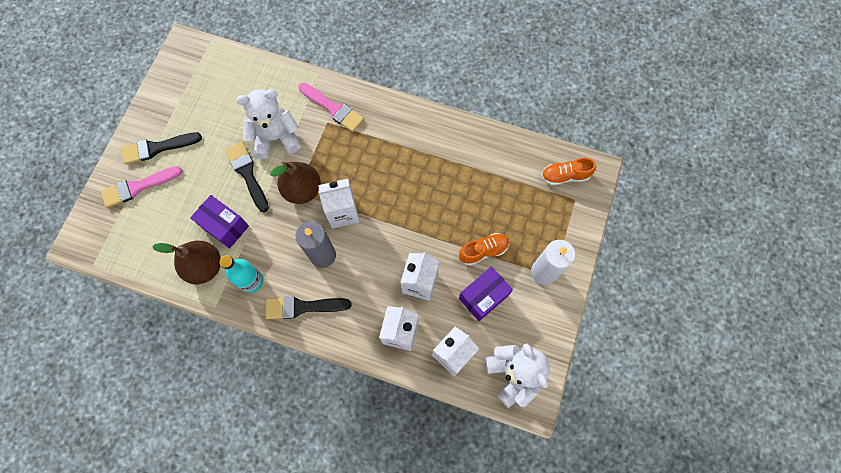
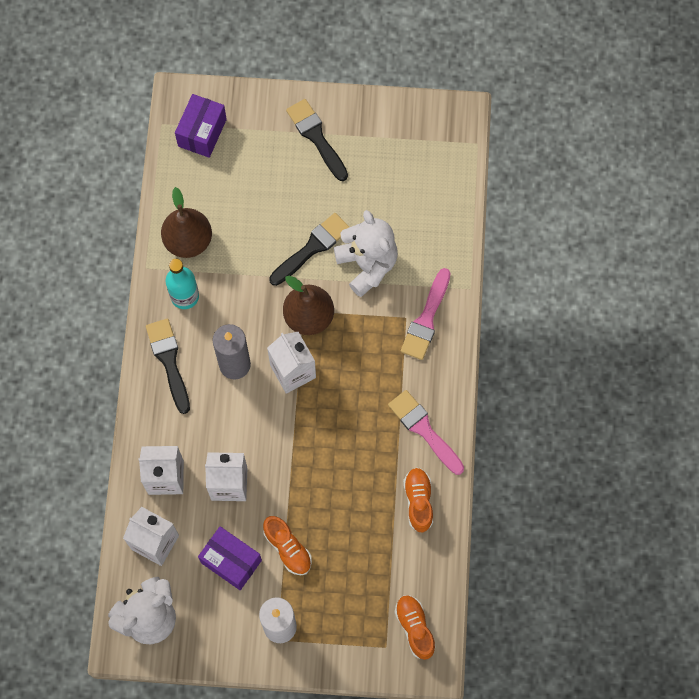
camera: 75 degrees right, 0 degrees up
(138, 187) = (262, 135): pink brush -> pink brush (424, 429)
(225, 226) = (241, 245): purple box -> purple box (202, 132)
(471, 149) = (418, 501): none -> orange shoe

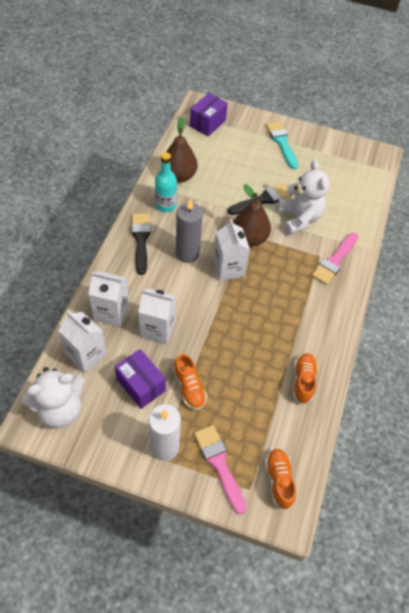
camera: 10 degrees right, 15 degrees down
(316, 137) = (281, 142): black brush -> turquoise brush
(424, 429) = (318, 331): pink brush -> pink brush (219, 464)

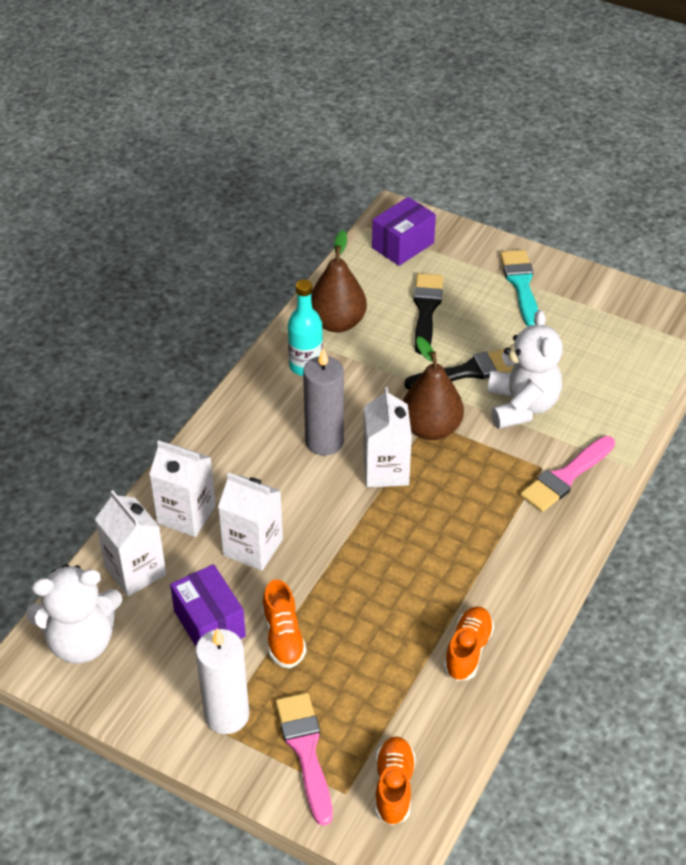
camera: 15 degrees right, 10 degrees down
(141, 240) = (255, 413): black brush -> black brush (426, 309)

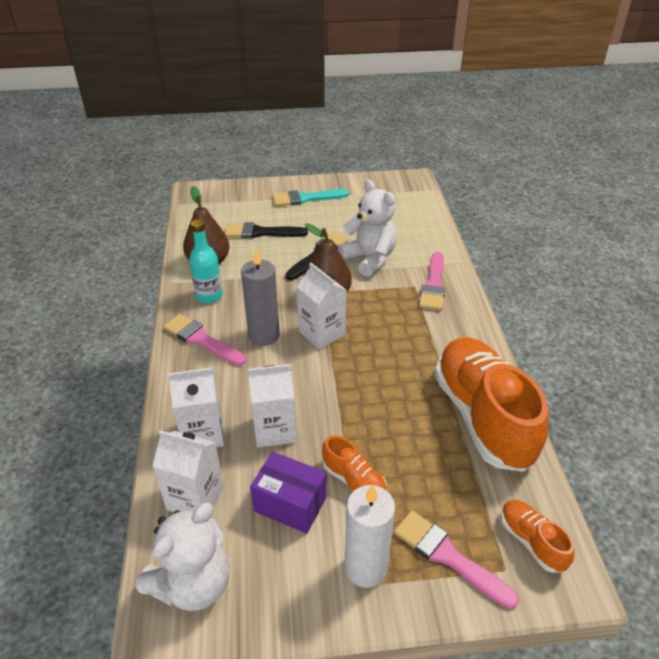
camera: 35 degrees left, 5 degrees down
(259, 414) = (201, 339): none -> pink brush
(402, 245) = (213, 205): purple box -> none
(426, 309) = (260, 232): black brush -> black brush turned 60 degrees counterclockwise
(468, 650) = (482, 416): orange shoe -> orange shoe, size x2.25
(521, 285) = (306, 198): turquoise brush -> turquoise brush turned 60 degrees counterclockwise

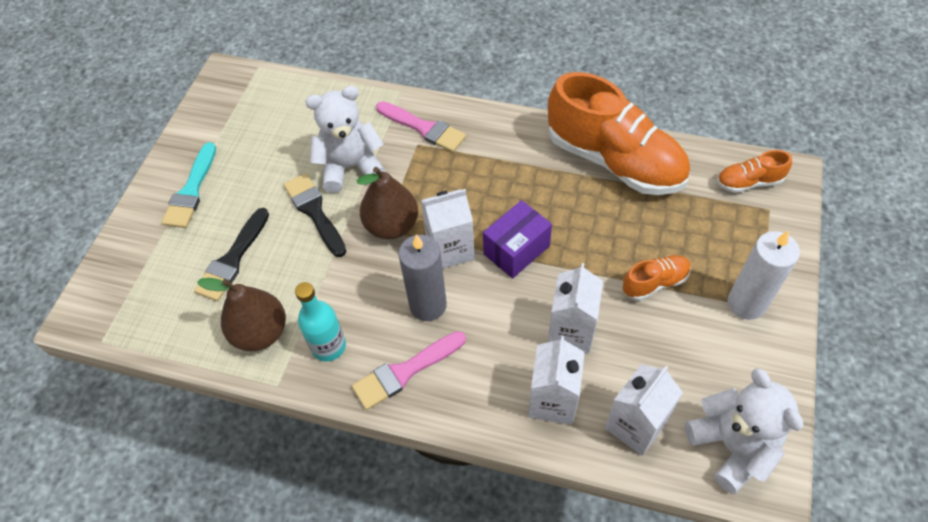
camera: 65 degrees left, 15 degrees up
(290, 504) = (666, 342): purple box -> purple box (516, 250)
(448, 556) = (749, 242): pink brush -> none
(482, 416) = (614, 161): orange shoe -> orange shoe turned 150 degrees counterclockwise

